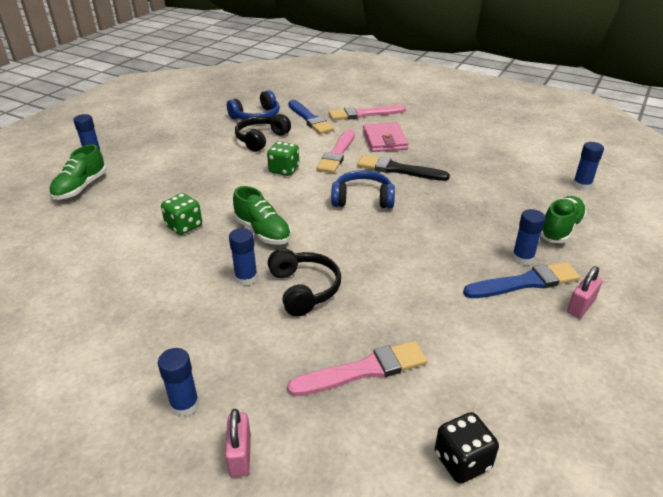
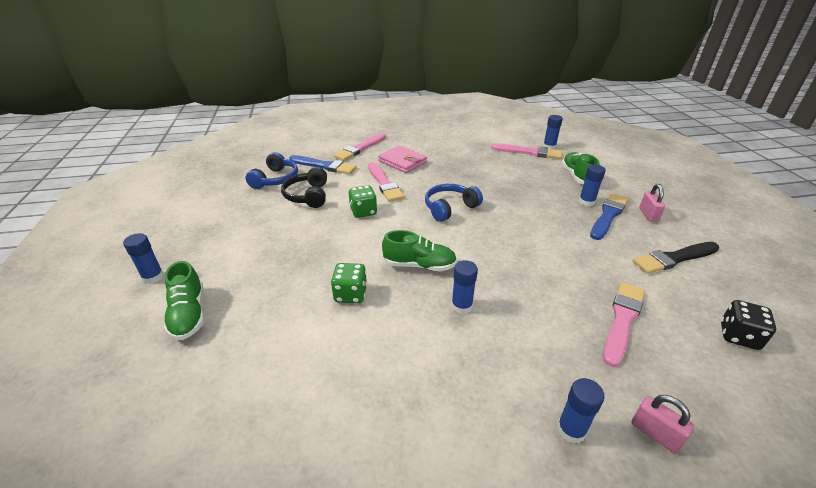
camera: 40 degrees left, 0 degrees up
(304, 289) = (510, 290): black headphones -> none
(399, 170) = (441, 178): black brush -> black brush (674, 258)
(543, 181) = (529, 152): none -> pink brush

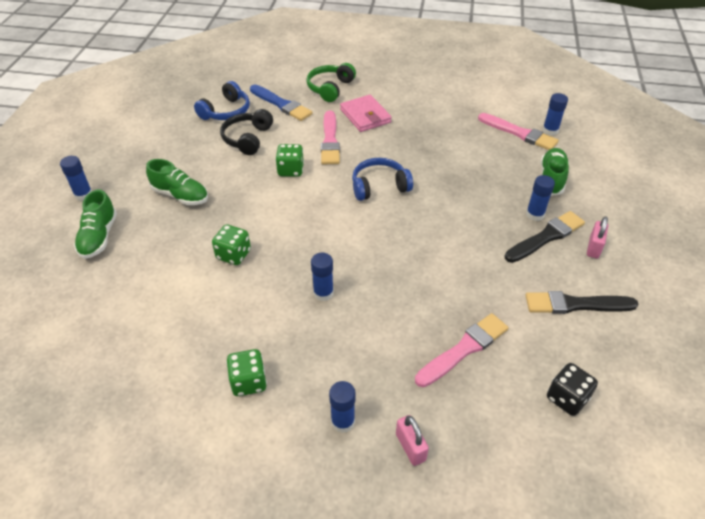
camera: 20 degrees right, 10 degrees up
(360, 148) = (330, 88): pink brush -> green headphones
(419, 265) = (310, 242): green shoe -> green shoe (180, 195)
(444, 420) = (248, 382): none -> green dice
(608, 215) = (545, 237): blue brush -> black brush

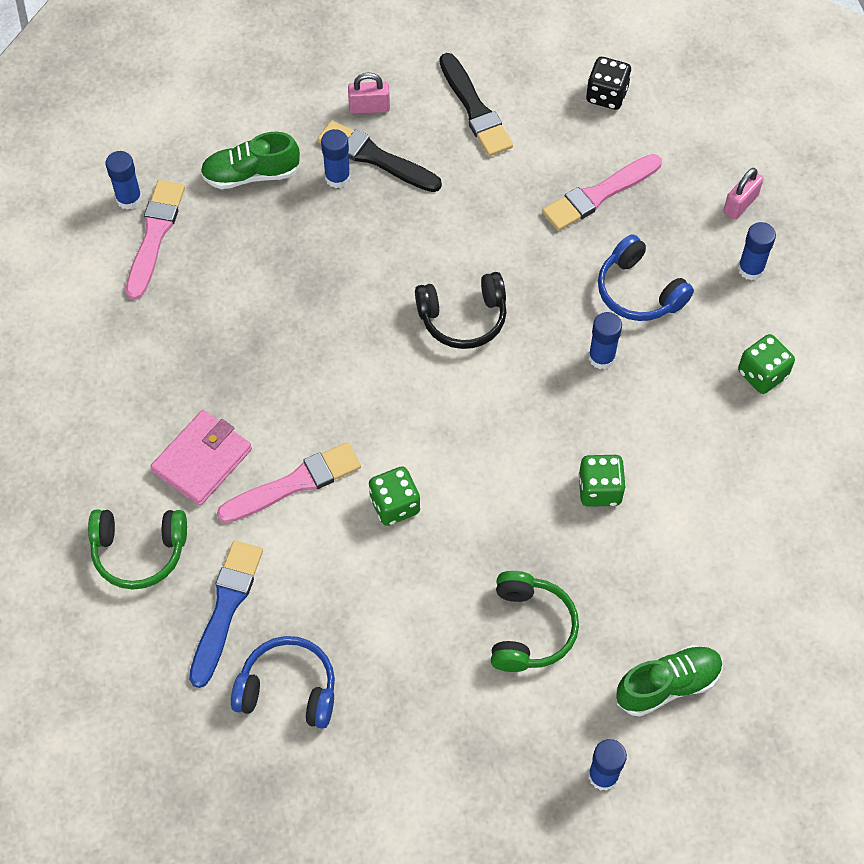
camera: 115 degrees left, 15 degrees up
(180, 195) = (529, 629): green shoe -> green headphones
(248, 139) = (348, 609): black headphones -> black headphones (463, 318)
(379, 186) = (372, 372): blue headphones -> blue headphones (639, 291)
(463, 349) = (599, 194): pink brush -> pink brush turned 60 degrees counterclockwise

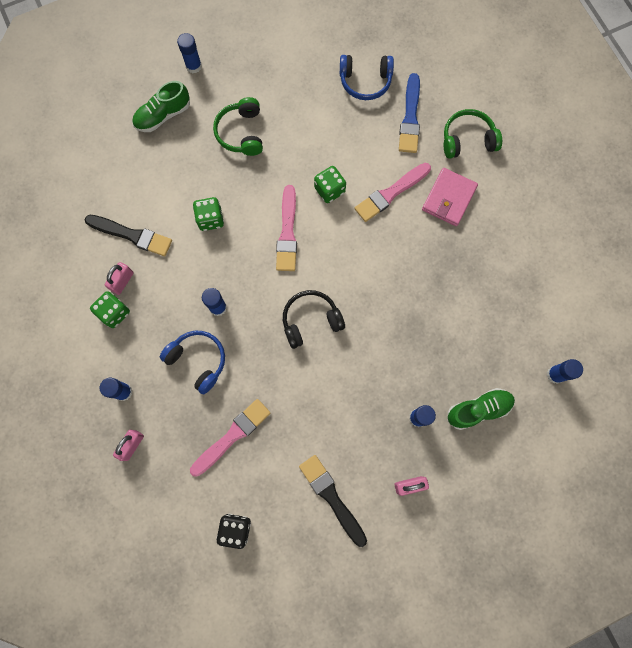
camera: 170 degrees right, 15 degrees up
(154, 236) = (528, 348): pink brush -> pink brush (287, 232)
(376, 158) = (394, 440): black brush -> black brush (131, 235)
(748, 417) = (122, 281): none -> pink padlock

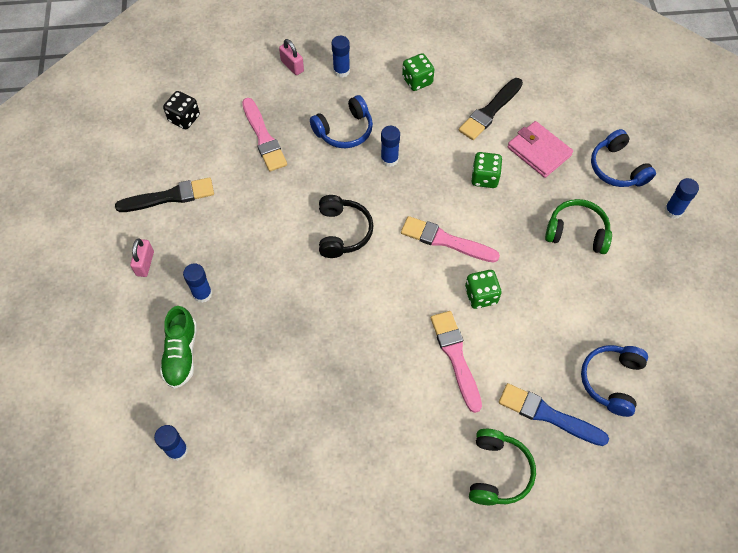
camera: 110 degrees right, 15 degrees down
(122, 281) = (445, 93): pink padlock -> none
(163, 115) = (617, 168): green shoe -> blue headphones
(448, 198) = (428, 418): pink wallet -> pink wallet (539, 151)

